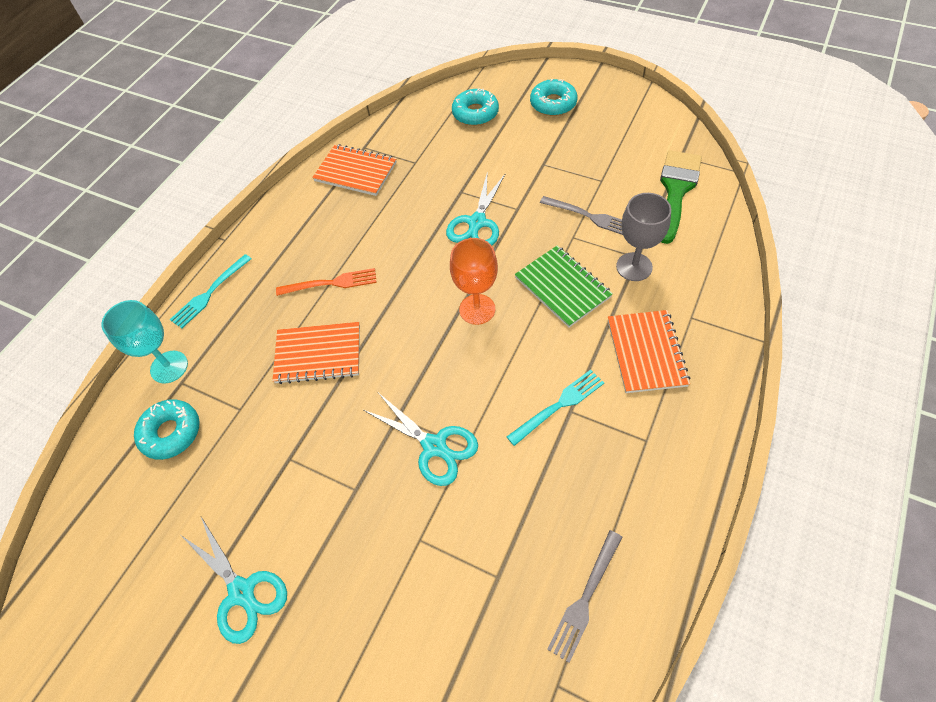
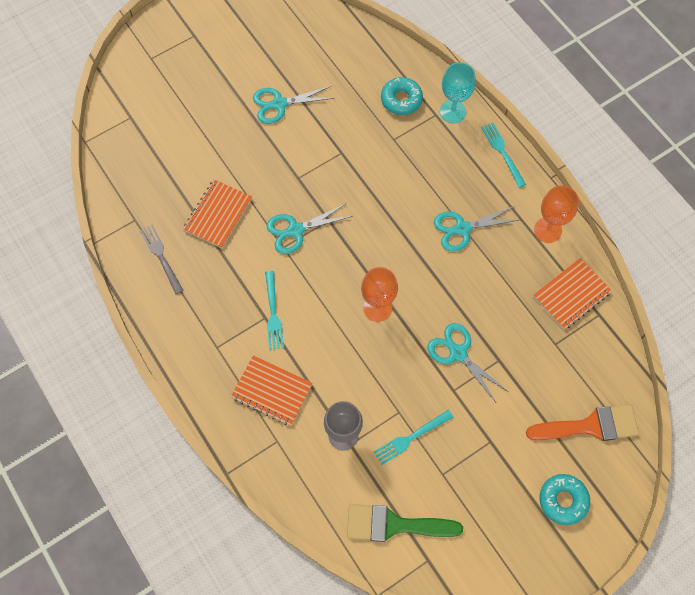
camera: 115 degrees right, 10 degrees up
(292, 216) = (548, 230): none -> orange goblet
(318, 354) = (406, 196): orange notebook -> orange notebook (218, 214)
(331, 283) = (462, 229): orange fork -> turquoise scissors
(475, 113) = (590, 426): turquoise donut -> orange brush
(562, 287) = (358, 374): green notebook -> none
(590, 216) = (410, 438): grey fork -> turquoise fork
(676, 190) = (394, 525): green brush -> green brush turned 135 degrees clockwise

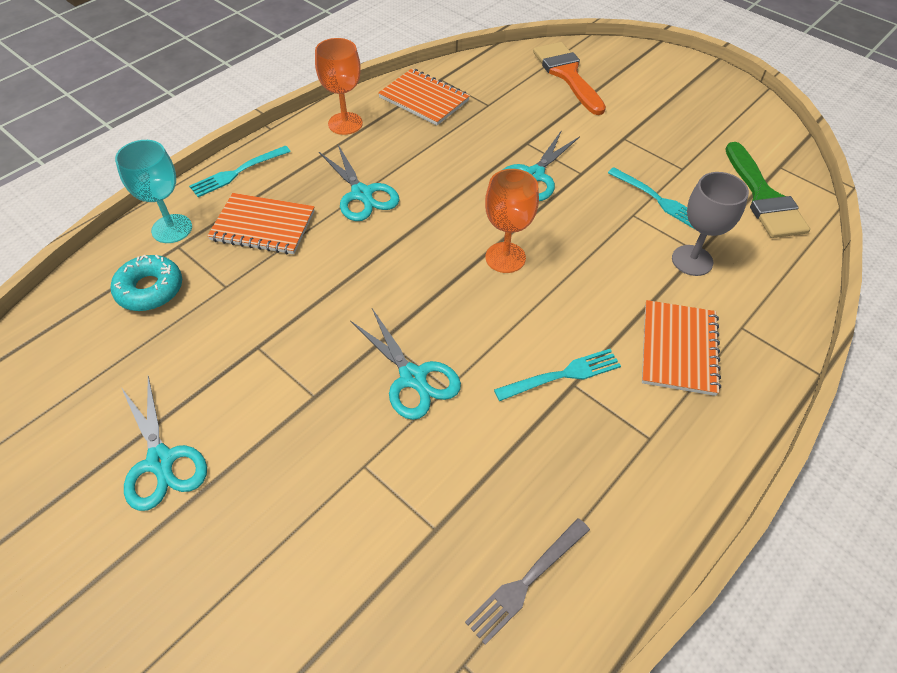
camera: 105 degrees left, 15 degrees down
(218, 214) = (413, 504): orange notebook -> orange notebook (263, 226)
(563, 500) = (653, 84): turquoise donut -> none

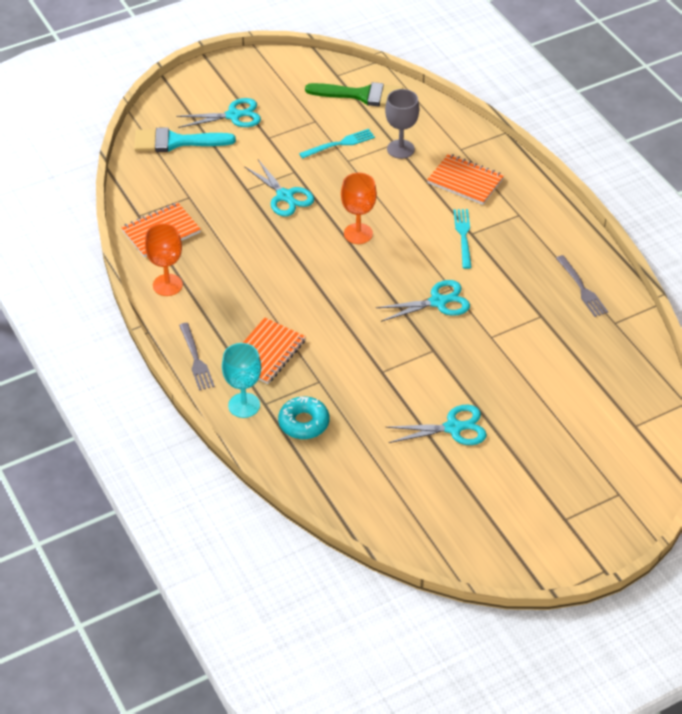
camera: 70 degrees left, 5 degrees down
(237, 173) = (196, 359): turquoise fork -> grey fork
(362, 194) = (258, 292): turquoise scissors -> turquoise scissors (233, 115)
(567, 74) = (176, 142): orange brush -> turquoise brush

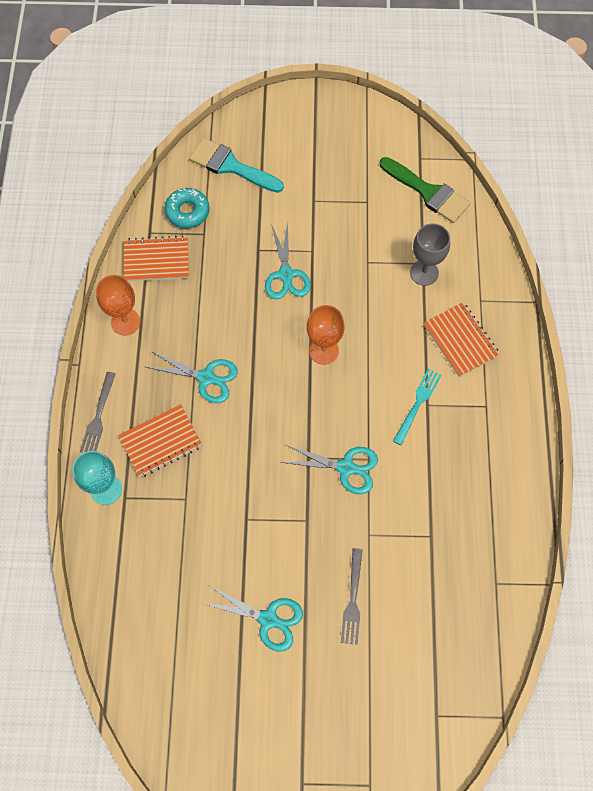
camera: 30 degrees right, 20 degrees up
(233, 115) = (298, 160): turquoise scissors -> turquoise scissors (206, 377)
(304, 423) = (143, 537): turquoise donut -> turquoise donut (187, 212)
(340, 144) = (372, 239): turquoise fork -> none
(582, 288) = (490, 525): grey fork -> grey fork (353, 600)

